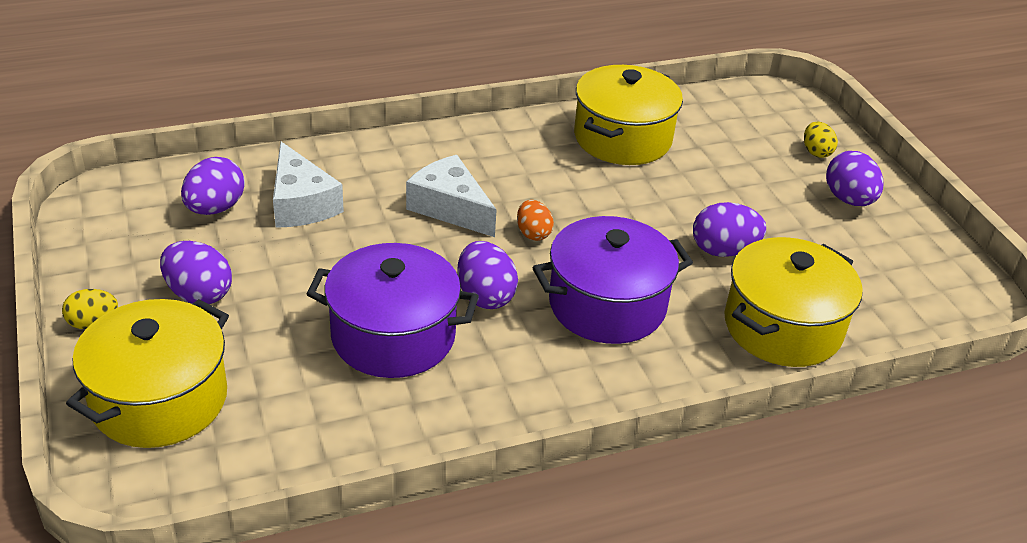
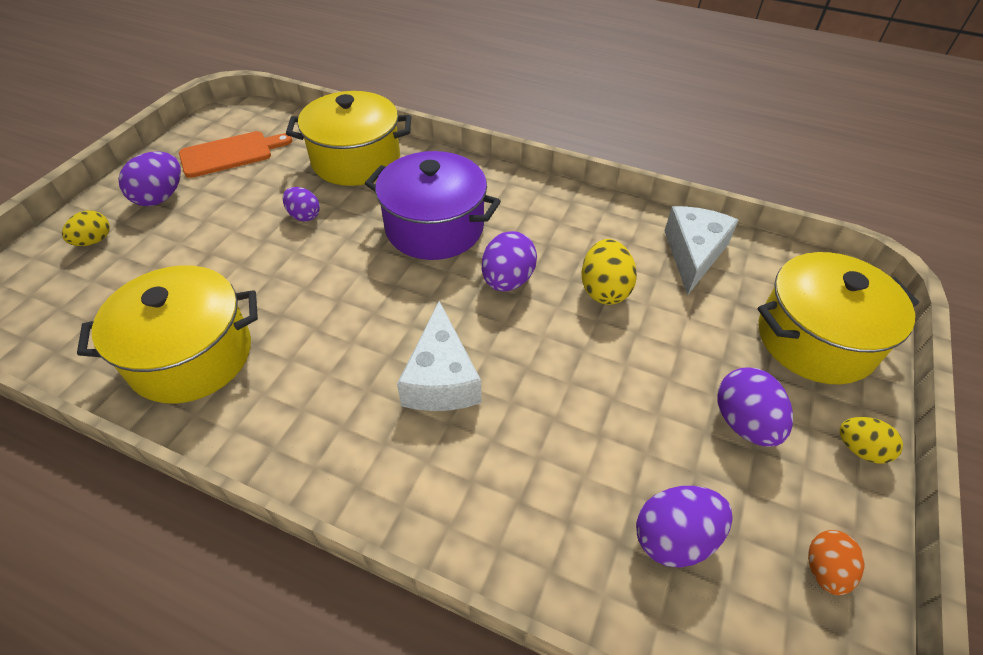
camera: 135 degrees left, 10 degrees up
(301, 203) = (575, 480): white cheese -> white cheese (693, 254)
(393, 336) = (604, 290): purple pot -> yellow egg
(533, 233) = (408, 308): orange egg -> orange egg (824, 570)
(723, 250) = (304, 216): purple egg -> purple egg, size x0.65
(888, 263) = (230, 154): none -> orange cutting board

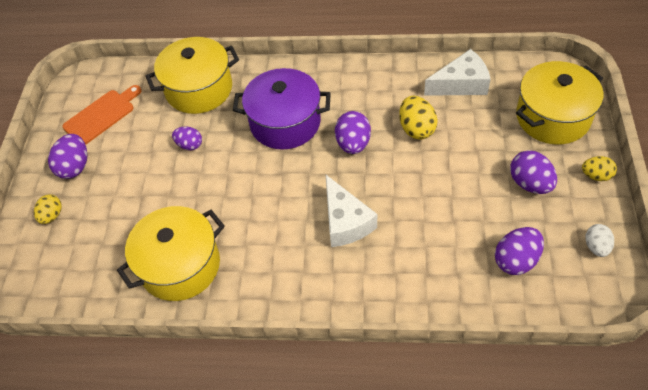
camera: 15 degrees left, 5 degrees up
(693, 254) = (461, 84): white cheese -> white cheese turned 75 degrees clockwise
(824, 570) = (596, 247): orange egg -> white egg

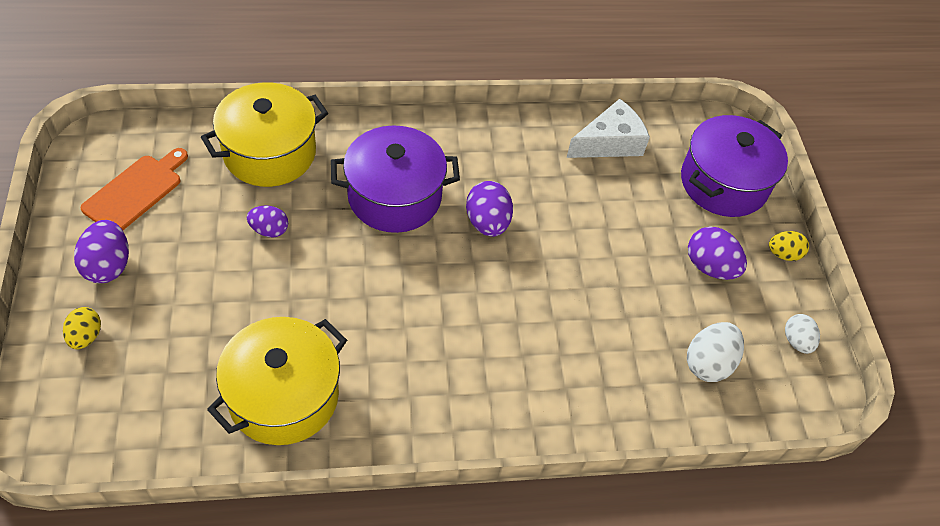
camera: 20 degrees left, 0 degrees up
(345, 221) = (494, 325): white cheese -> none
(416, 129) = (564, 201): yellow egg -> none
(516, 260) = (708, 363): purple egg -> white egg
(552, 117) = (723, 183): yellow pot -> purple pot

